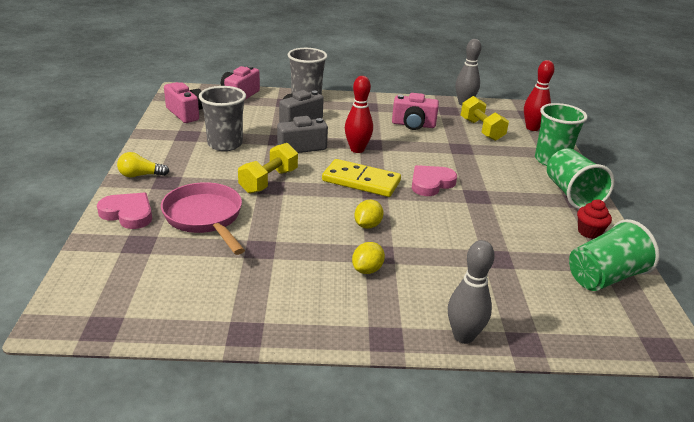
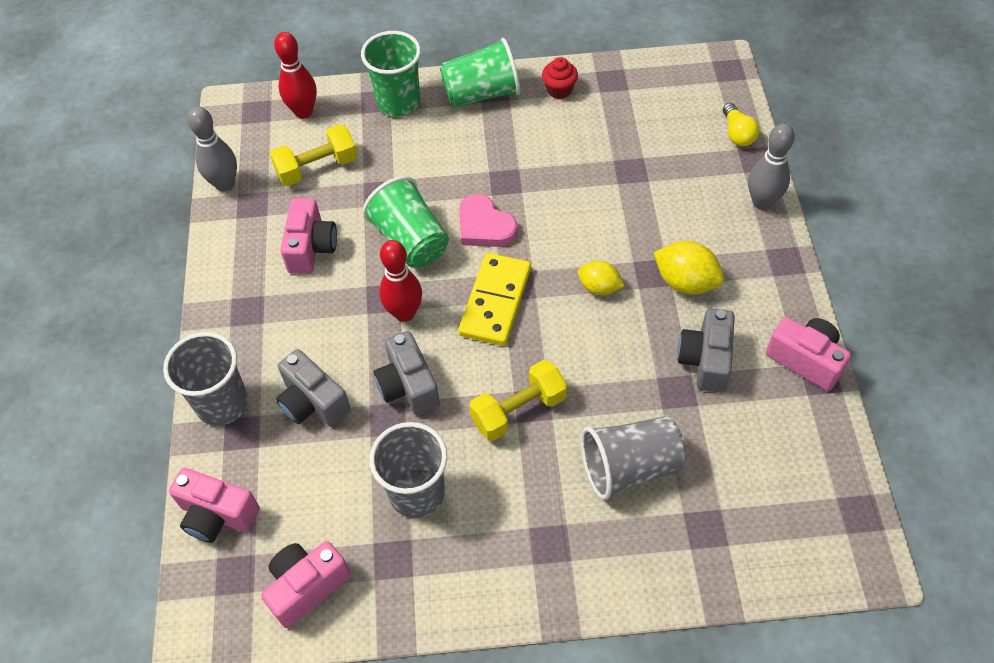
camera: 90 degrees left, 25 degrees up
(128, 213) = (644, 566): pink heart -> none
(140, 175) = (539, 587): yellow light bulb -> yellow light bulb (737, 134)
(205, 218) = (630, 467): pink pan -> grey cup
(267, 327) = (805, 360): none -> pink camera
(268, 181) = (518, 410): yellow dumbbell -> yellow dumbbell turned 60 degrees counterclockwise
(284, 267) = (705, 360): none -> grey camera
(367, 270) = (685, 282): yellow lemon -> yellow lemon, size x1.52
(604, 277) = (638, 90): green cup -> green cup (410, 240)

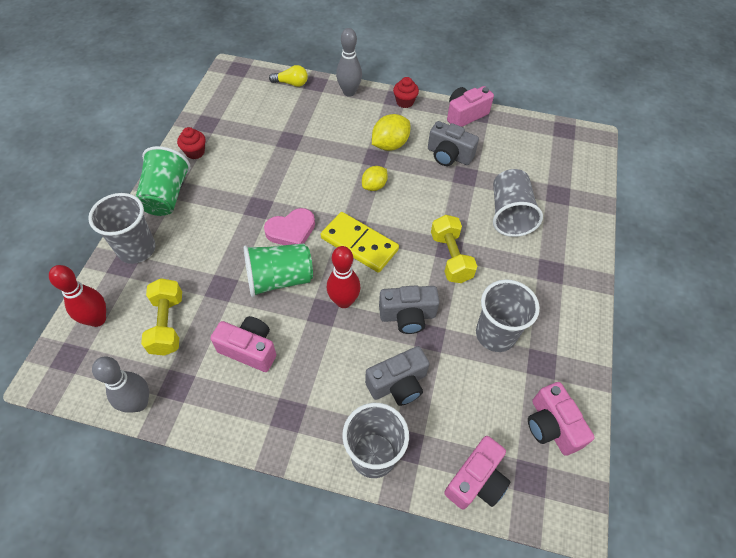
camera: 75 degrees left, 0 degrees up
(398, 102) = (137, 249): green cup -> grey cup
(784, 274) = (404, 102): none -> red cupcake

